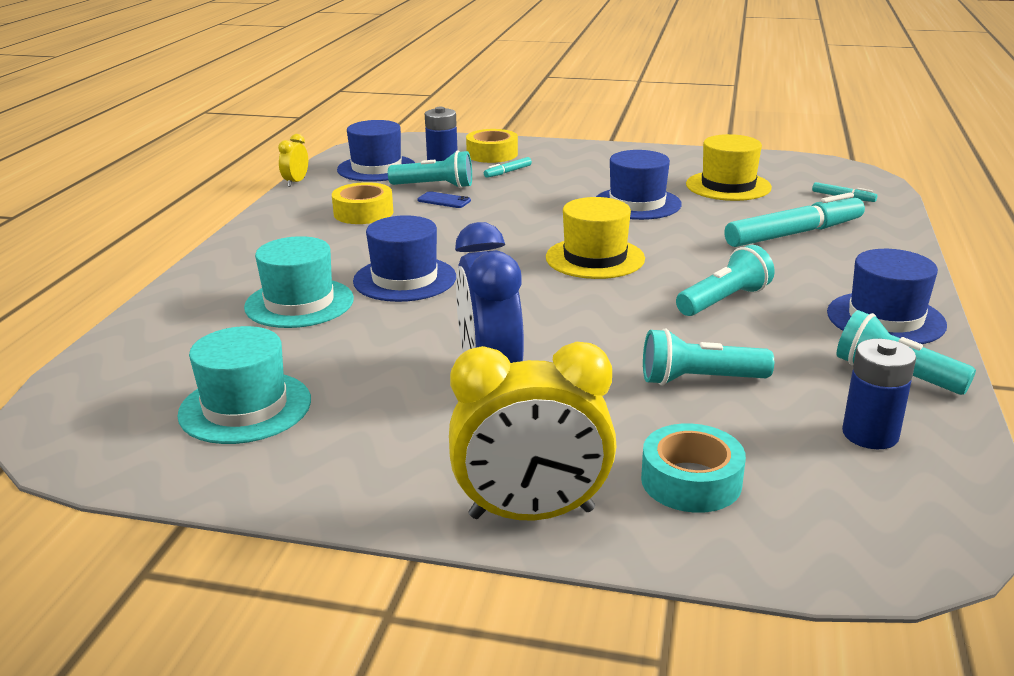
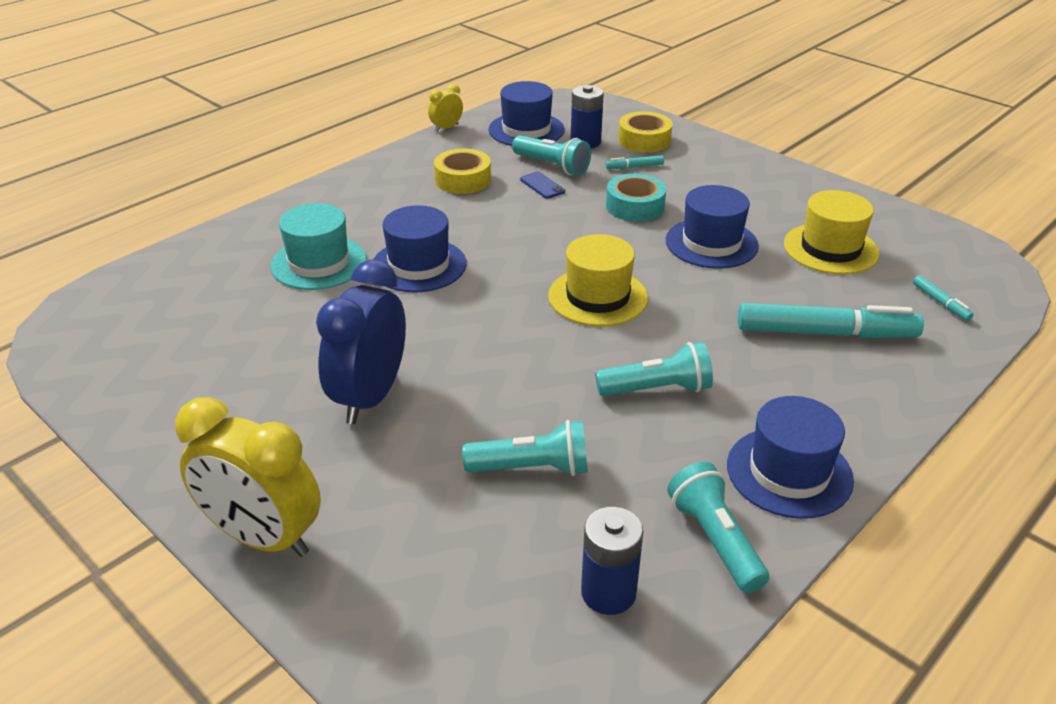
camera: 30 degrees right, 10 degrees up
(245, 407) = (186, 352): turquoise hat -> none
(691, 481) = (406, 565): turquoise tape -> turquoise tape (635, 206)
(700, 380) = (532, 468): turquoise flashlight -> turquoise flashlight turned 150 degrees clockwise

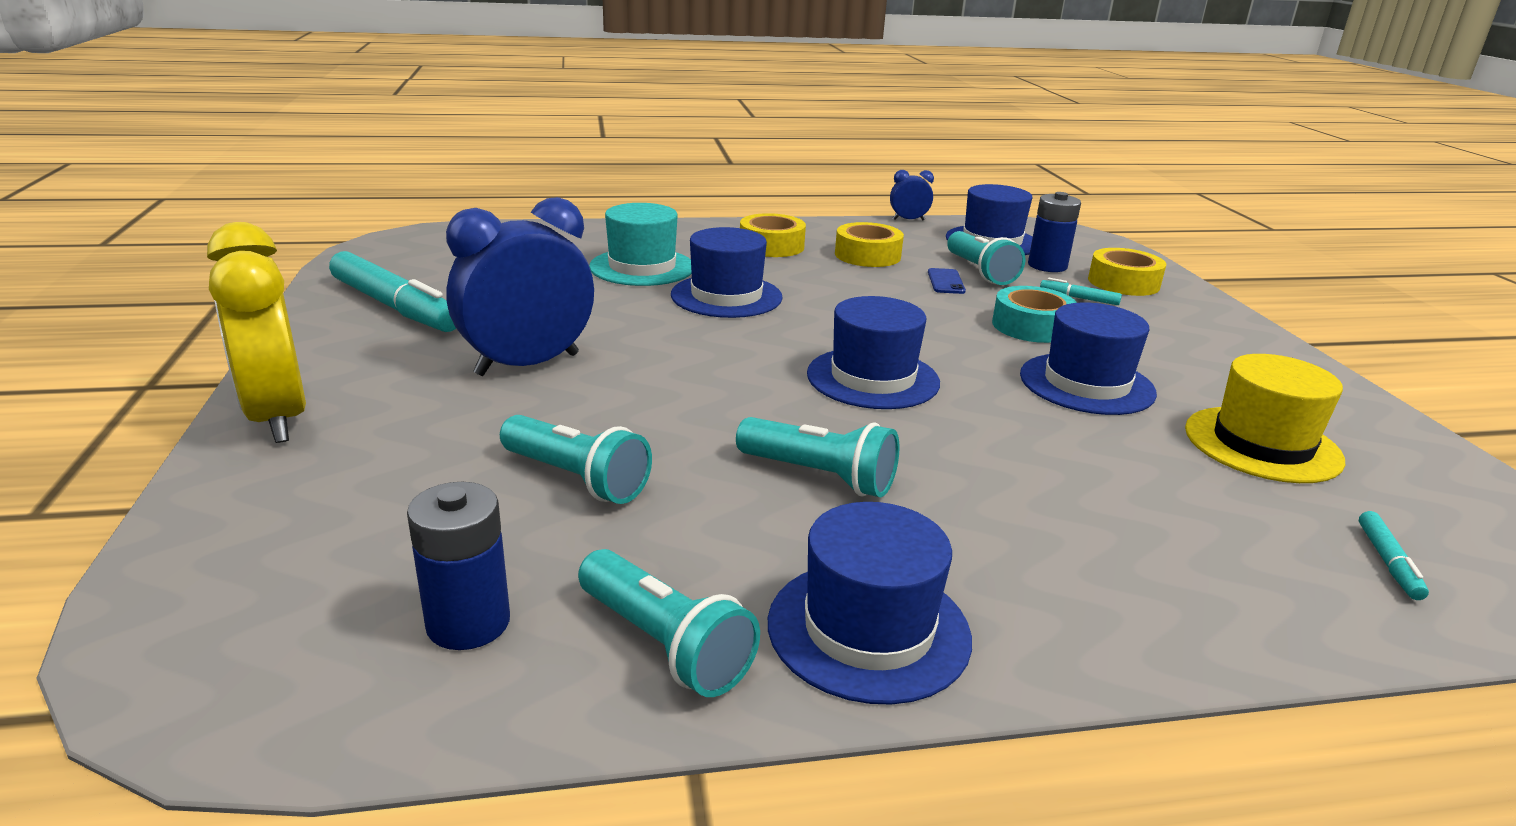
camera: 35 degrees right, 10 degrees down
(384, 198) = (771, 246): none -> yellow tape
(446, 128) = (908, 220): yellow clock -> blue clock
(597, 297) = (873, 378): yellow hat -> blue hat
(715, 540) = (664, 644): turquoise flashlight -> turquoise flashlight turned 120 degrees clockwise
(825, 333) = (1135, 518): turquoise marker -> turquoise marker (395, 306)

